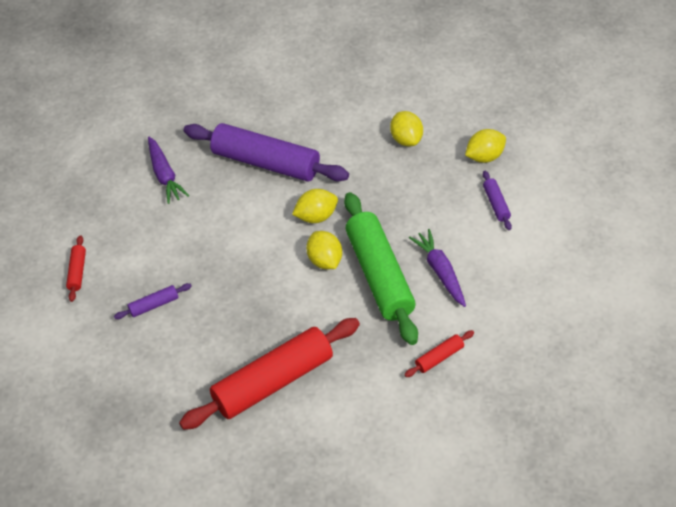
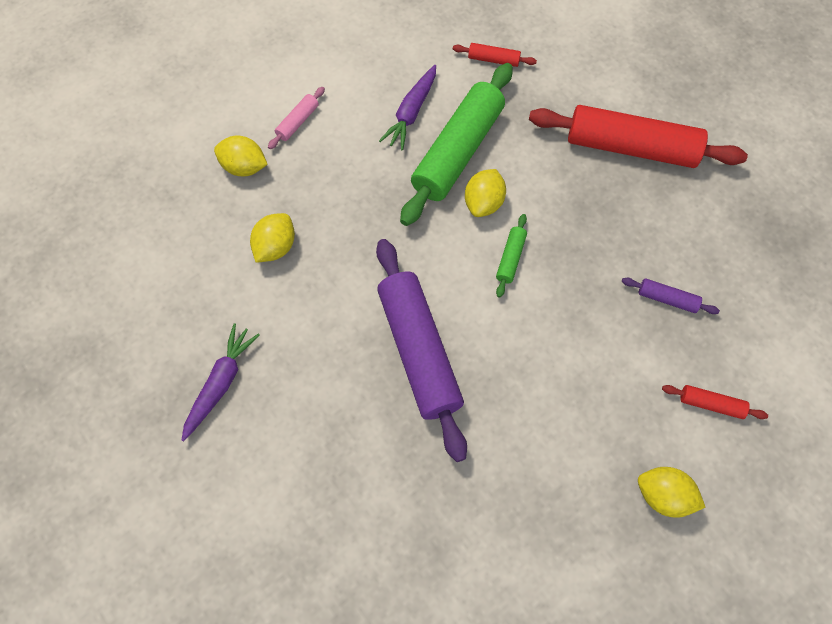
camera: 135 degrees left, 15 degrees up
(77, 272) = (711, 404): red rolling pin -> red rolling pin turned 60 degrees clockwise
(164, 175) = (526, 439): purple carrot -> purple carrot (221, 383)
(271, 246) = (510, 258): none -> green rolling pin
(316, 216) = (442, 249): yellow lemon -> yellow lemon (663, 495)
(496, 204) = (298, 122): purple rolling pin -> pink rolling pin

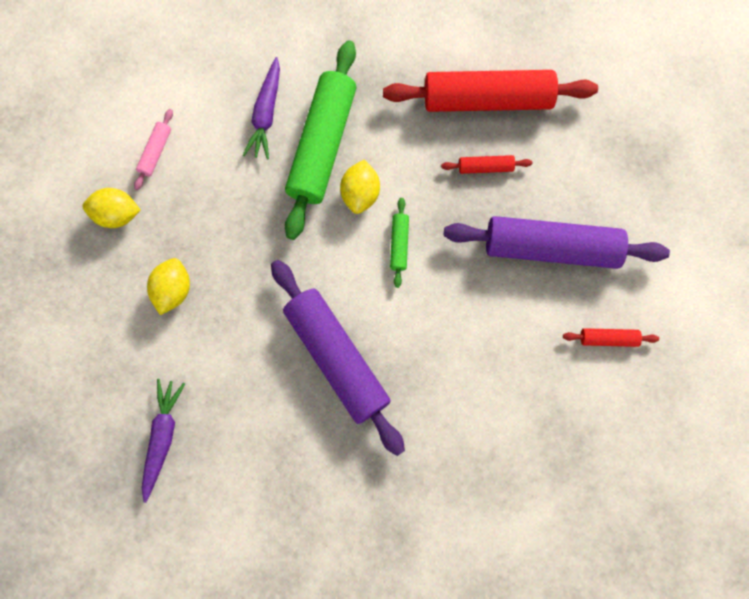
camera: 15 degrees left, 10 degrees up
(493, 60) = (333, 34): red rolling pin -> red rolling pin (485, 167)
(663, 495) = (582, 433): yellow lemon -> none
(667, 299) = (551, 248): purple rolling pin -> purple rolling pin, size x2.38

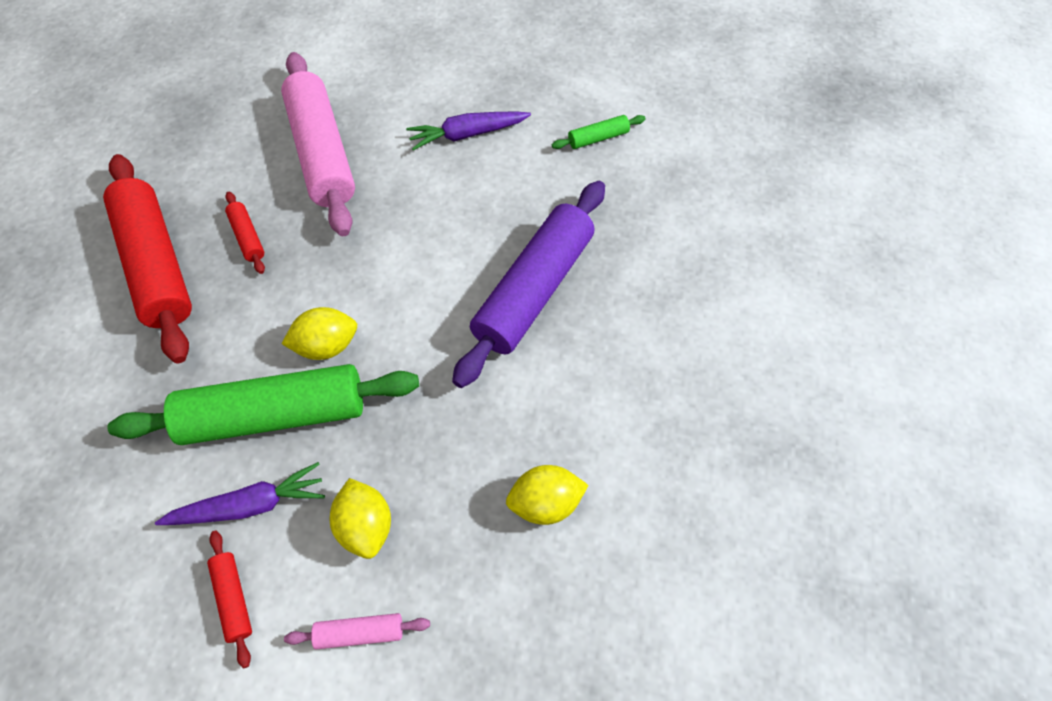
camera: 115 degrees left, 15 degrees down
(117, 214) = (477, 637): yellow lemon -> yellow lemon (366, 525)
(162, 437) = (722, 424): purple carrot -> purple carrot (467, 134)
(399, 244) = (375, 283): green rolling pin -> green rolling pin (598, 138)
(551, 248) = (322, 153): purple rolling pin -> pink rolling pin
(608, 339) = (398, 85): red rolling pin -> red rolling pin (233, 598)

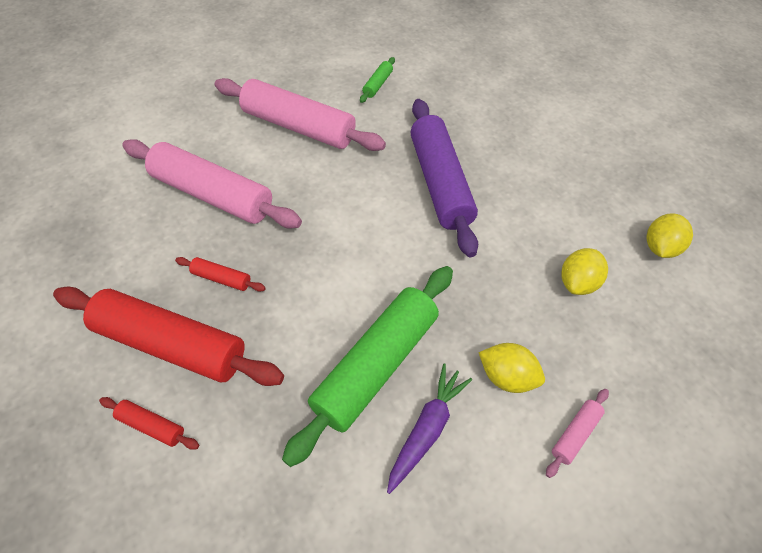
camera: 45 degrees left, 5 degrees down
(233, 598) = (485, 489): red rolling pin -> red rolling pin (151, 425)
(327, 345) = (358, 300): yellow lemon -> yellow lemon (659, 247)
(467, 134) = (298, 126): purple carrot -> pink rolling pin

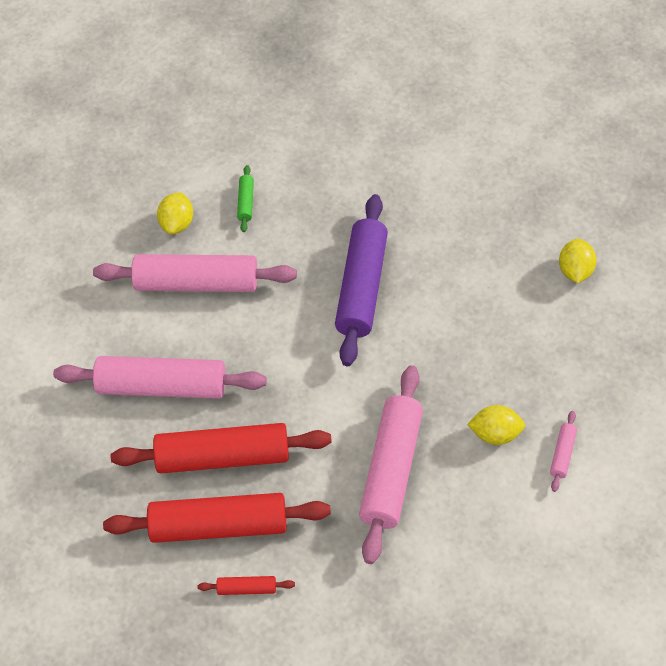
camera: 20 degrees left, 0 degrees up
(221, 278) = (223, 457): red rolling pin -> red rolling pin, size x2.38
(376, 365) = (391, 470): green rolling pin -> pink rolling pin
(426, 429) = (454, 499): purple carrot -> none
(439, 183) = (361, 287): purple rolling pin -> purple rolling pin turned 45 degrees clockwise
(577, 282) = (519, 332): yellow lemon -> yellow lemon (177, 224)

